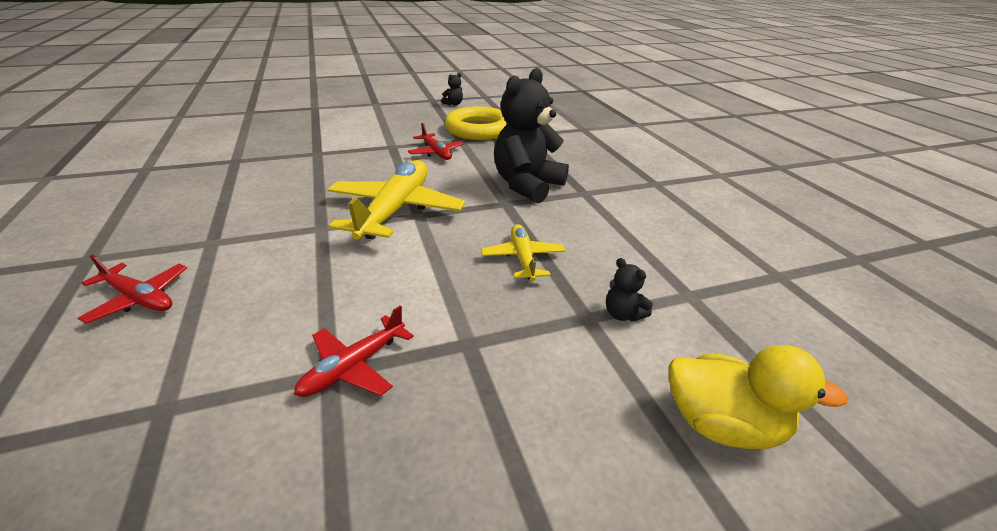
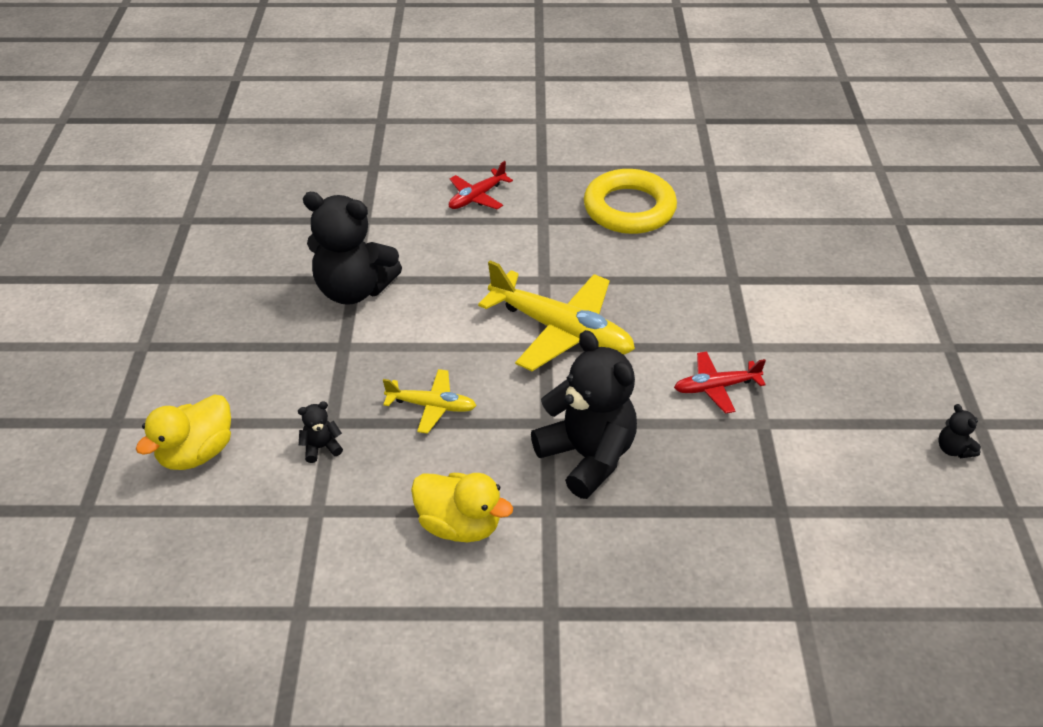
camera: 110 degrees right, 10 degrees up
(354, 366) = (354, 290): red plane -> black teddy bear
(479, 130) = (808, 455): yellow ring -> yellow ring (629, 208)
(629, 222) = (459, 525): none -> yellow duck

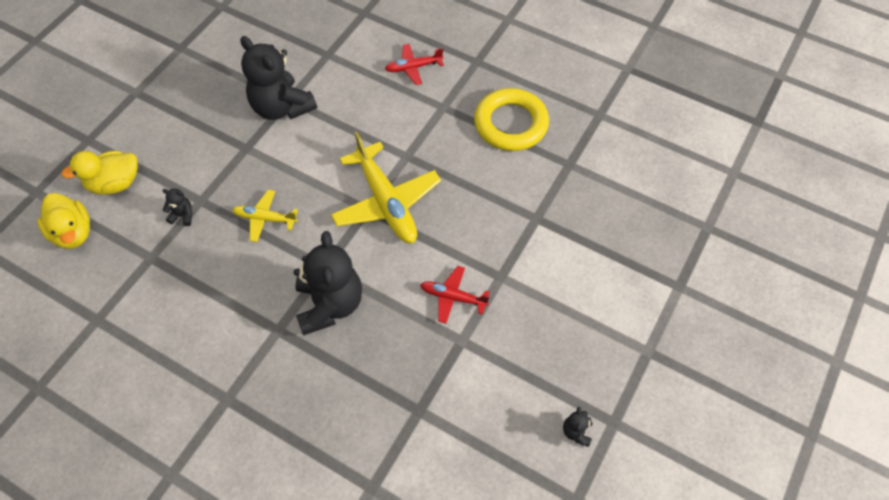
camera: 30 degrees right, 15 degrees up
(431, 406) = (265, 218): yellow plane -> yellow plane turned 150 degrees clockwise
(459, 525) = (220, 311): yellow duck -> yellow duck (73, 233)

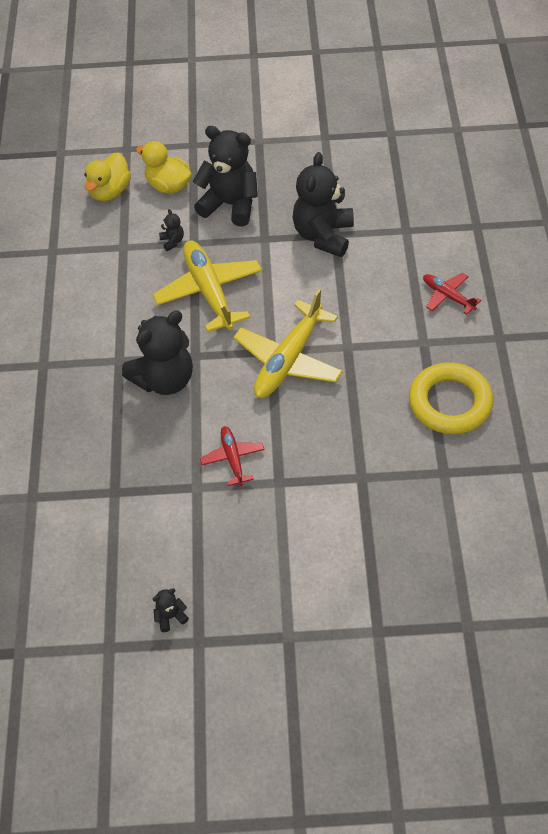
camera: 60 degrees right, 5 degrees down
(185, 151) = (230, 205): none -> black teddy bear
(265, 218) = (209, 292): yellow plane -> yellow plane, size x1.90

